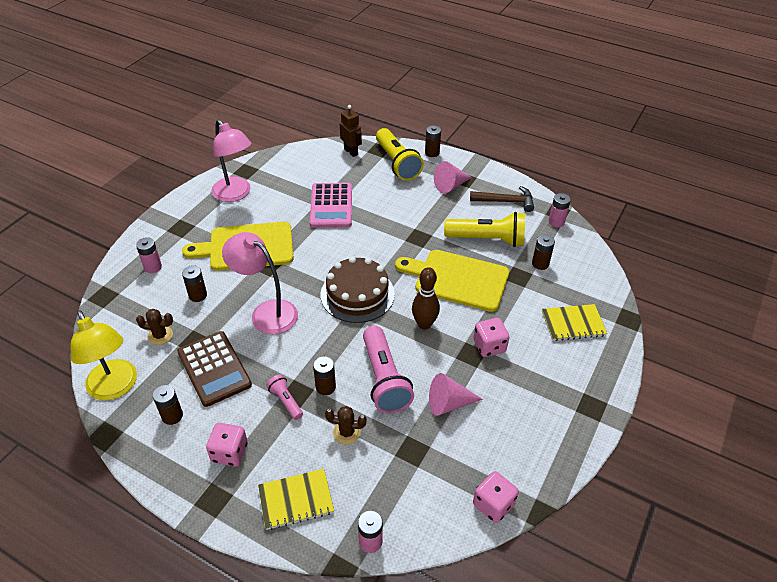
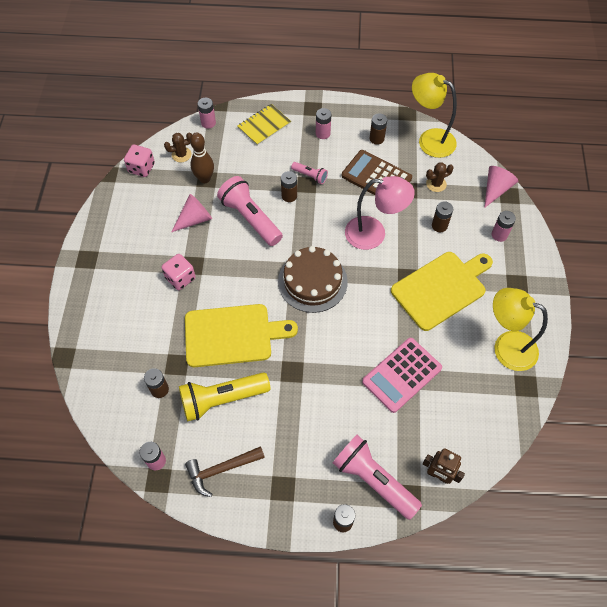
camera: 155 degrees right, 15 degrees up
(229, 452) = (323, 133): pink dice -> pink battery
(235, 194) = (506, 346): pink lamp -> yellow lamp
(331, 206) = (402, 375): pink calculator -> pink calculator turned 105 degrees counterclockwise
(346, 432) = (256, 173): brown cactus -> brown cactus (181, 154)
(397, 163) = (373, 480): yellow flashlight -> pink flashlight
(424, 324) = (241, 276): brown bowling pin -> brown bowling pin (204, 179)
(450, 186) = (293, 468): pink cone -> pink cone (495, 189)
(573, 324) = (114, 330): yellow notebook -> none

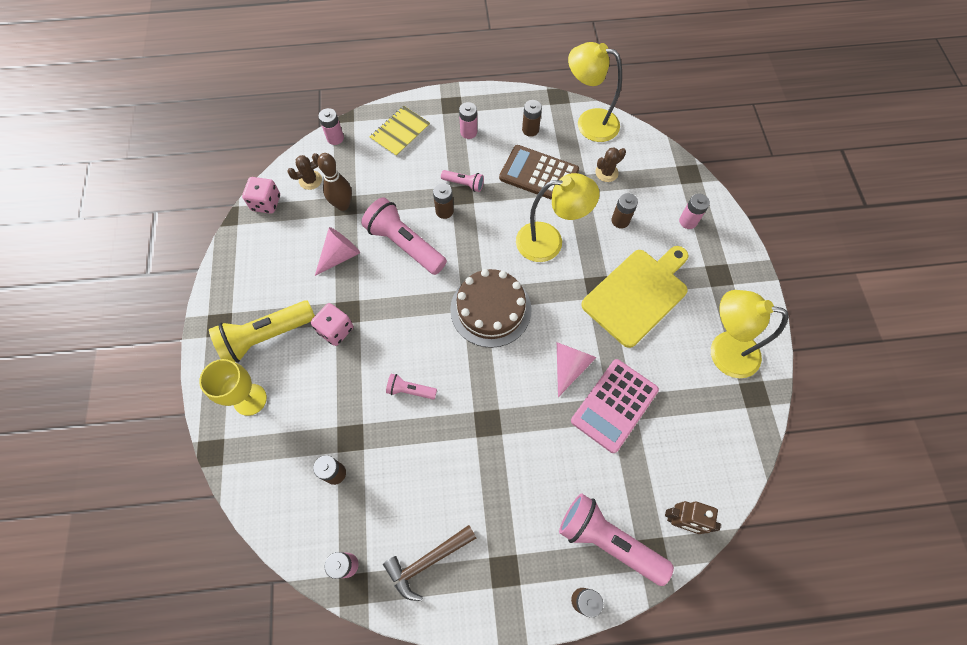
camera: 10 degrees left, 5 degrees up
(101, 321) = (250, 399): none -> yellow goblet
(222, 399) = (412, 472): yellow flashlight -> yellow flashlight (266, 337)
(232, 335) = (410, 390): yellow cutting board -> pink flashlight
(374, 234) = (549, 241): pink lamp -> yellow lamp
(495, 189) = (673, 169): pink cone -> pink cone (569, 366)

